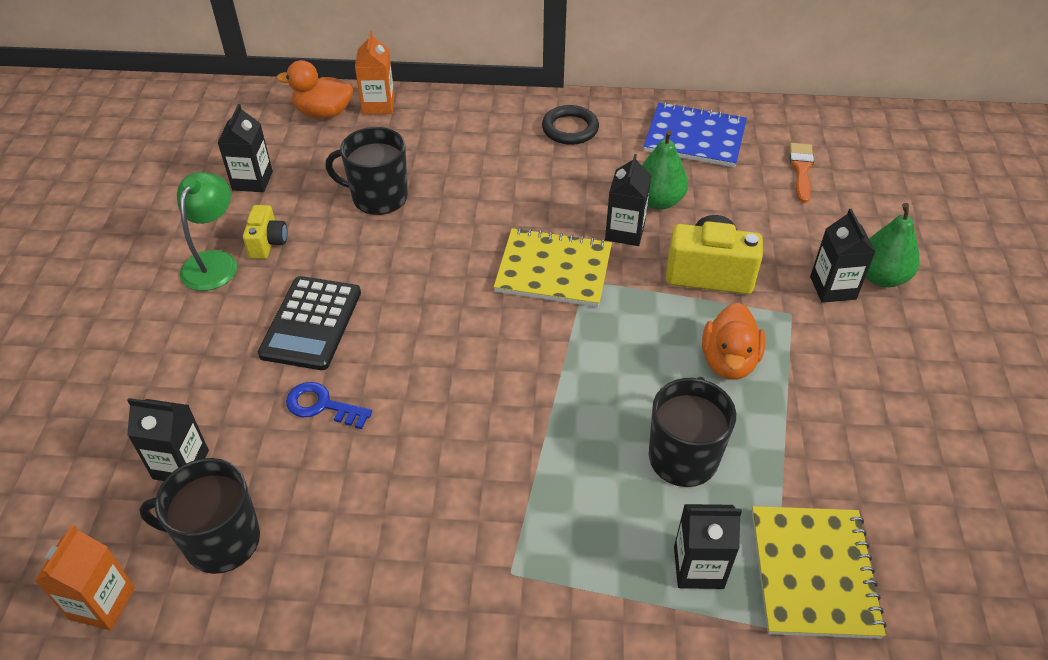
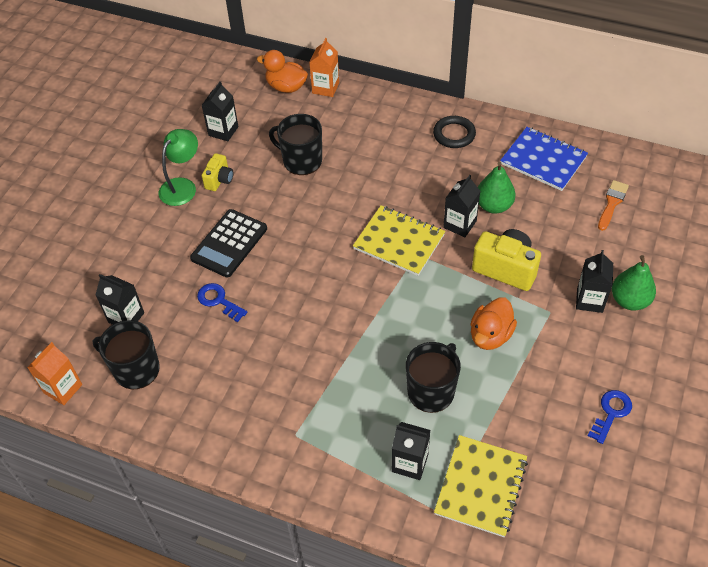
camera: 20 degrees right, 5 degrees up
(932, 423) = (611, 413): none -> blue key

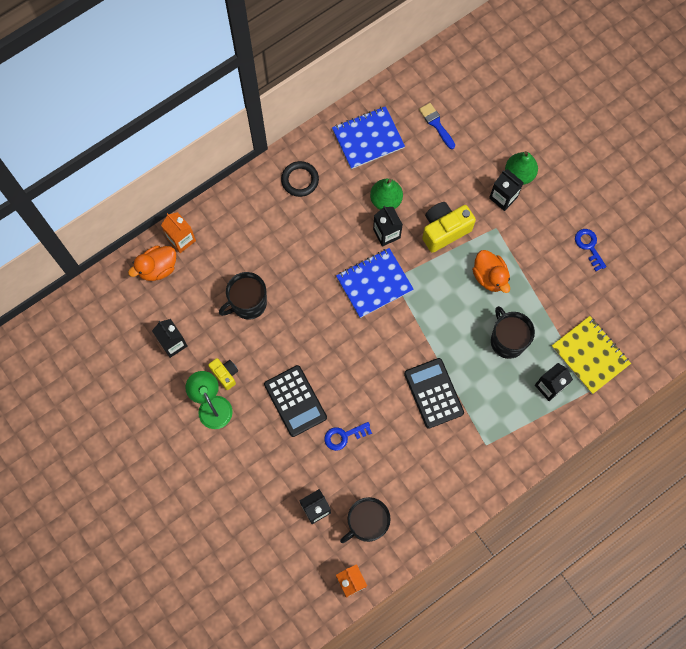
camera: 60 degrees left, 20 degrees up
(320, 353) = (433, 393): none -> black calculator
(399, 242) = (374, 283): yellow notebook -> blue notebook
(612, 203) = (436, 124): orange brush -> blue brush

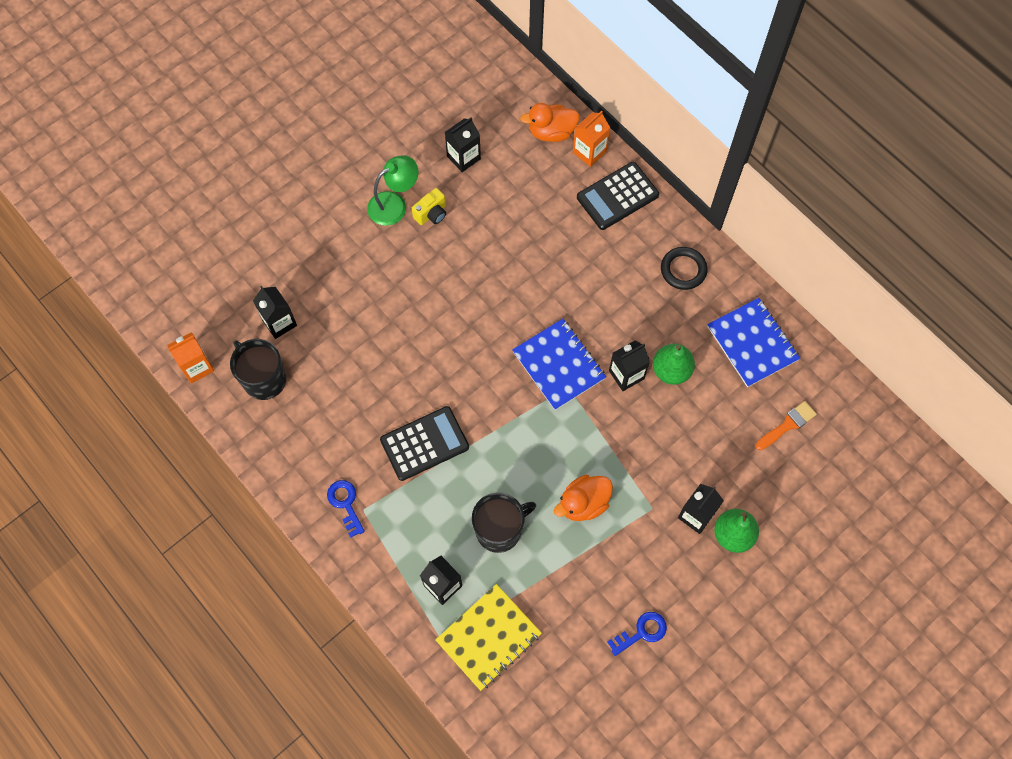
camera: 85 degrees right, 5 degrees down
(158, 268) = (551, 132): orange duck -> orange duck turned 60 degrees counterclockwise
(248, 303) = (518, 229): black mug -> none
(295, 401) = (405, 290): black calculator -> black calculator (617, 196)
(344, 436) = (366, 346): blue key -> blue key (345, 504)
(436, 124) = (787, 425): blue brush -> orange brush
(444, 230) = (640, 444): yellow camera -> none

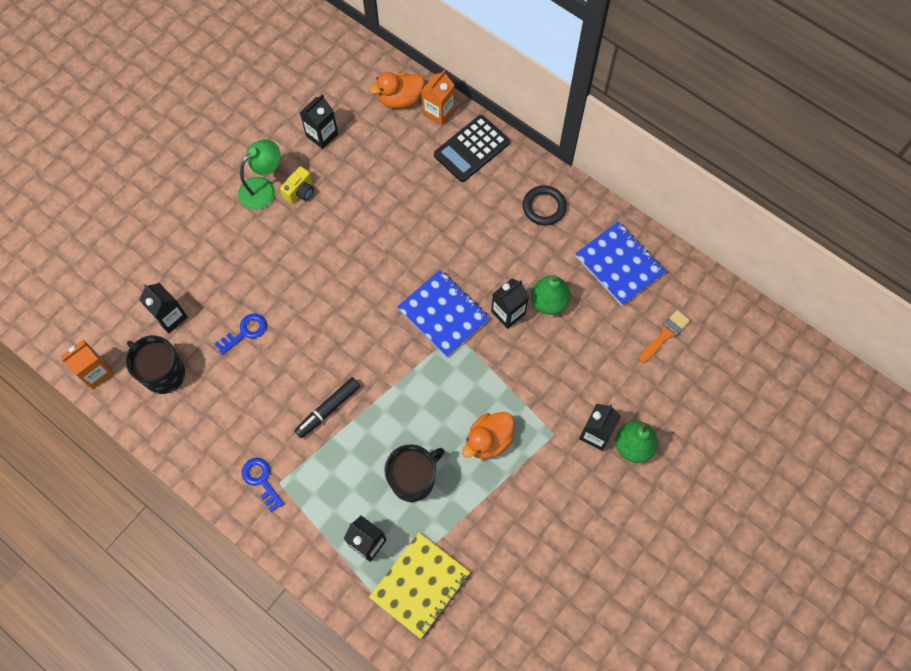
camera: 10 degrees left, 0 degrees up
(424, 443) = (328, 409): black calculator -> black marker
(641, 632) = (564, 554): blue key -> blue key (245, 332)

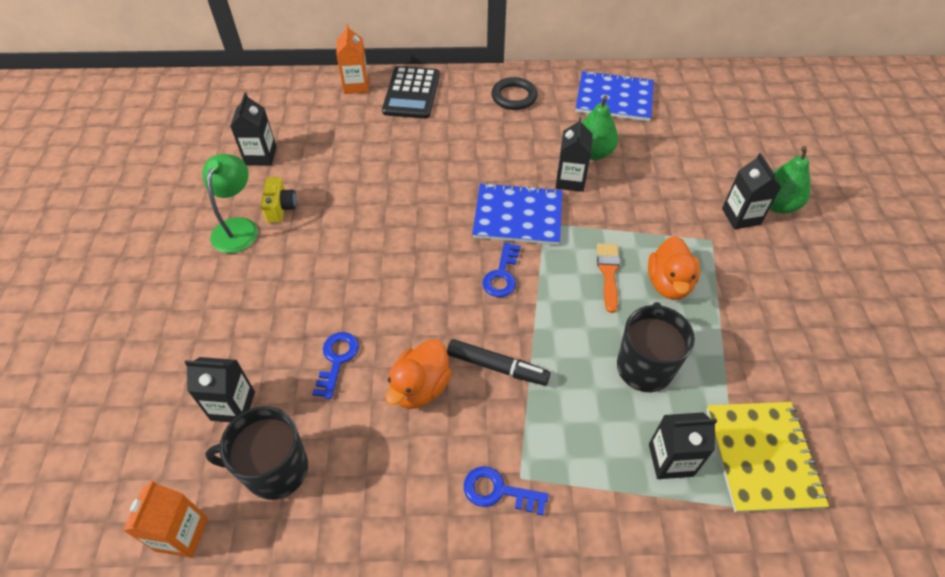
camera: 40 degrees left, 15 degrees down
(328, 409) = (497, 367): black marker -> black marker turned 75 degrees counterclockwise
(390, 350) = (502, 275): none -> blue key
(400, 99) = (312, 94): orange duck -> orange duck (420, 387)
(665, 334) = (701, 120): orange brush -> orange brush (608, 273)

